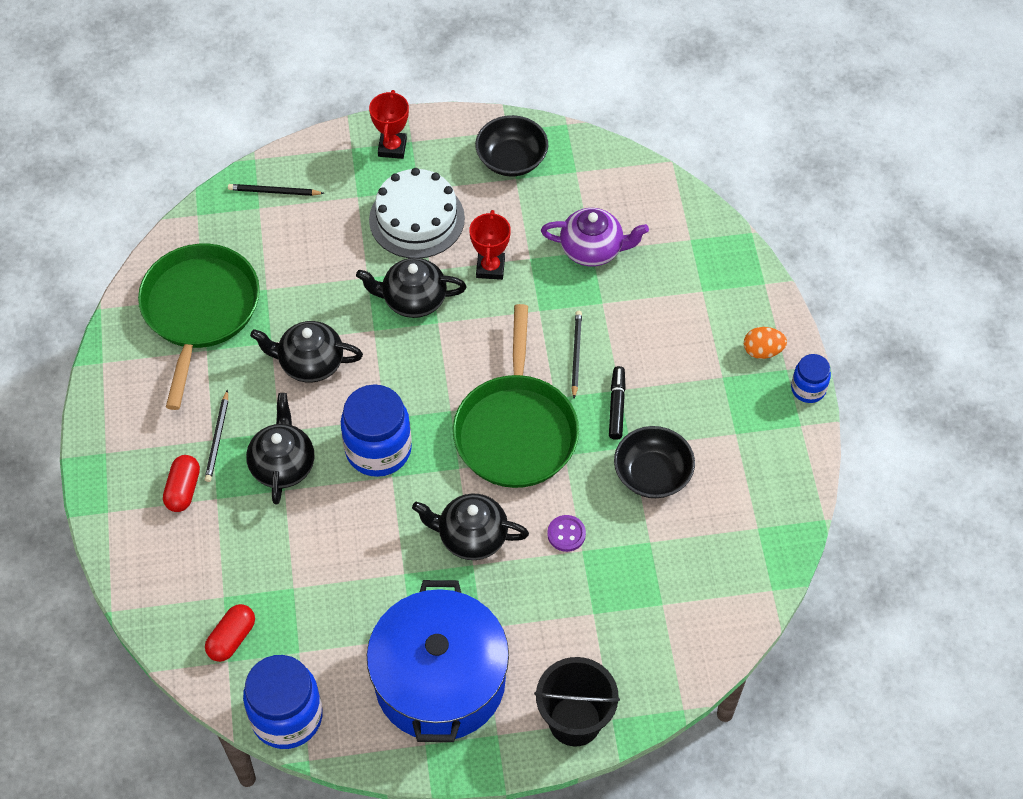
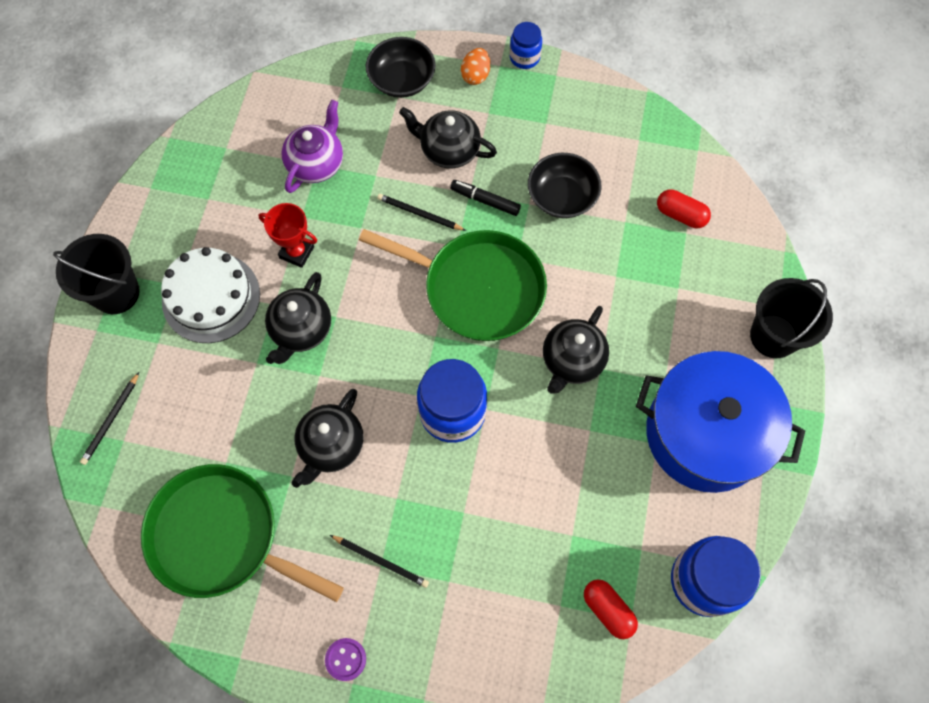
camera: 70 degrees left, 10 degrees up
(183, 489) = (427, 612): red capsule -> red capsule (680, 215)
(283, 465) = (435, 506): black teapot -> black teapot (449, 150)
(392, 147) = (116, 293): red trophy -> black bucket
(511, 159) = (185, 195): black bowl -> black bowl (402, 80)
(566, 534) = (596, 283): purple button -> purple button (345, 659)

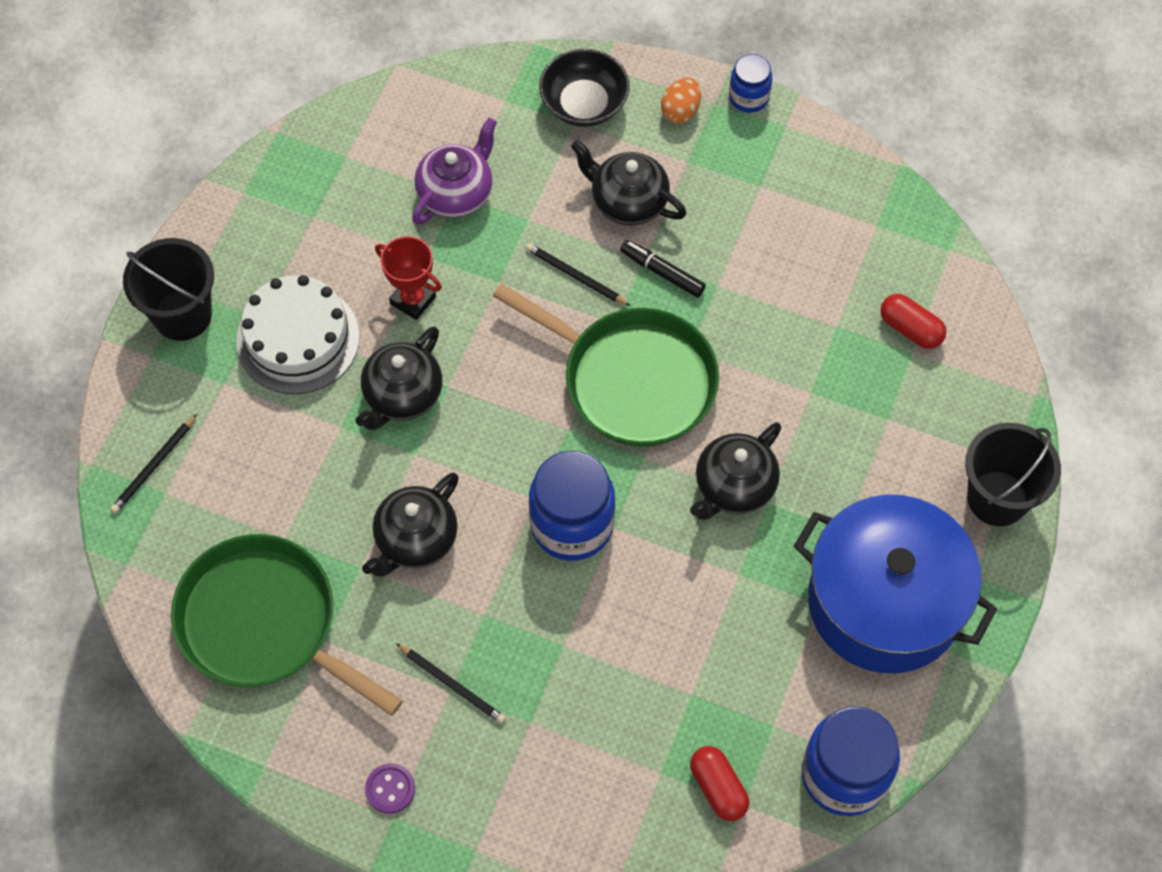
camera: 10 degrees right, 5 degrees down
(562, 197) = (761, 283): black bowl -> none

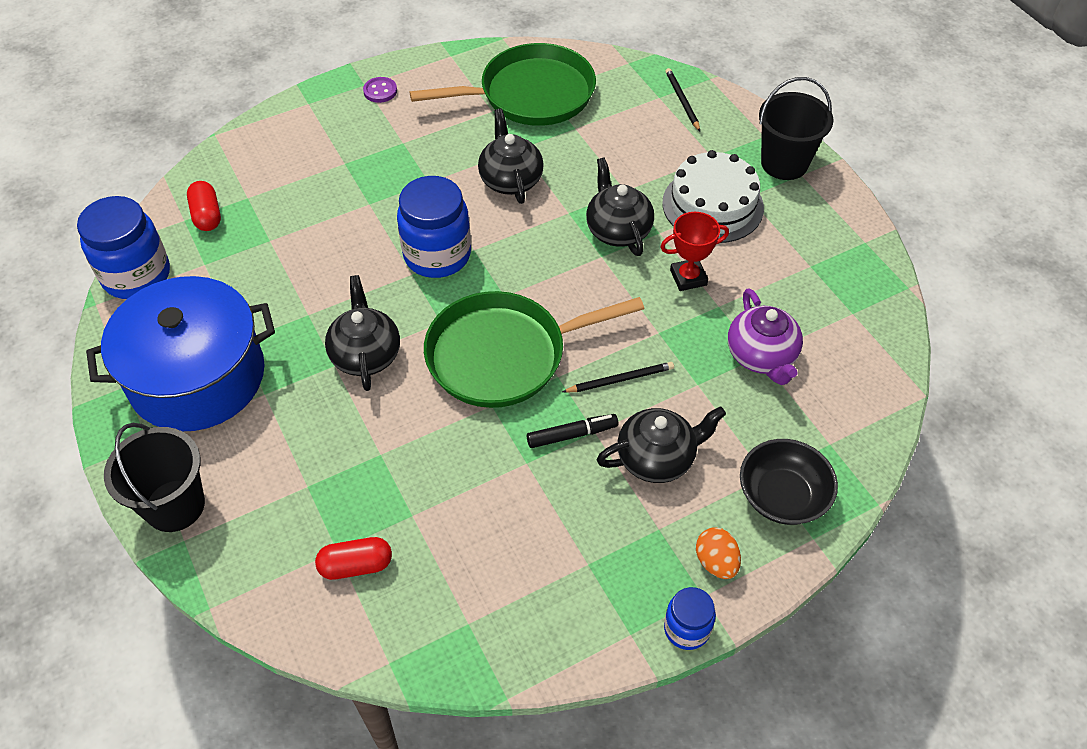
camera: 130 degrees right, 10 degrees down
(452, 684) = (405, 145): black pencil -> none
(718, 788) = (207, 215): red capsule -> red capsule turned 60 degrees clockwise

